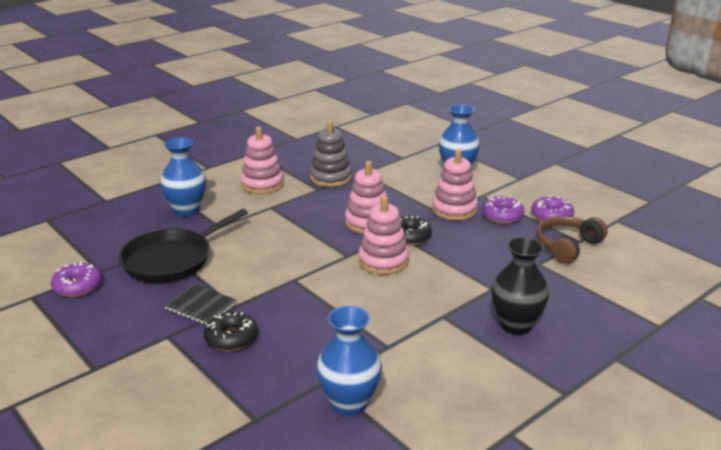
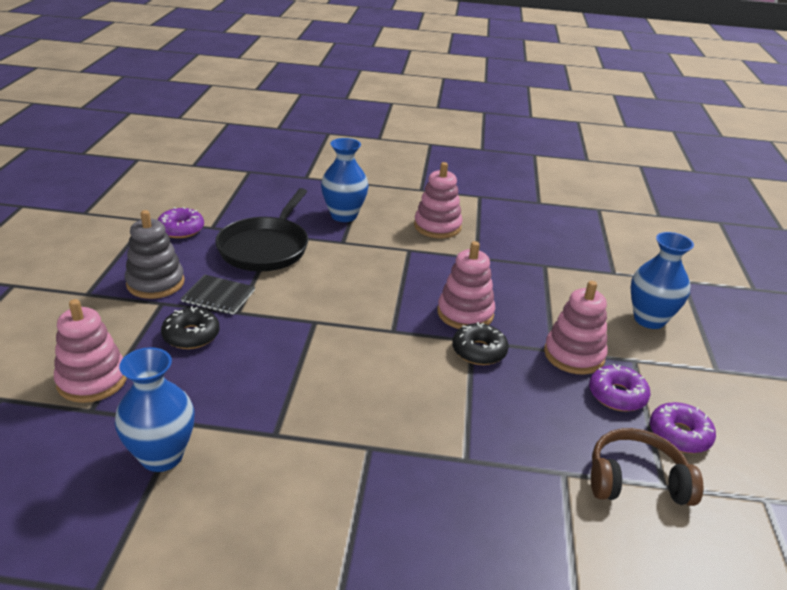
camera: 45 degrees right, 5 degrees up
(172, 260) = (265, 248): black pan -> black pan turned 75 degrees counterclockwise
(201, 306) = (218, 296): black notebook -> black notebook turned 60 degrees counterclockwise
(330, 178) = (506, 253): grey stacking toy -> grey stacking toy (155, 283)
(383, 261) = (413, 357): pink stacking toy -> pink stacking toy (92, 380)
(516, 325) = (419, 514): black vase -> none

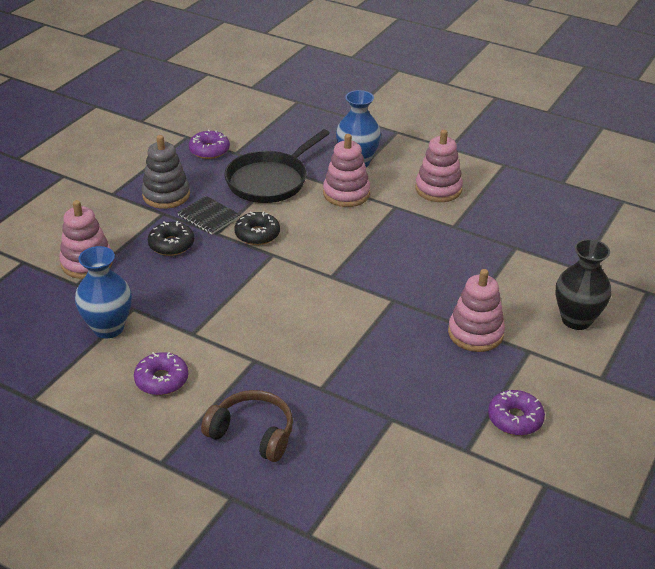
camera: 25 degrees right, 5 degrees up
(465, 313) = (404, 276): pink stacking toy -> pink stacking toy (346, 194)
(479, 351) = (393, 310): black donut -> black donut (257, 234)
(617, 395) = (486, 375): purple donut -> purple donut (161, 380)
(636, 480) = (446, 440): brown headphones -> brown headphones (252, 433)
(649, 319) = (576, 320): blue vase -> black vase

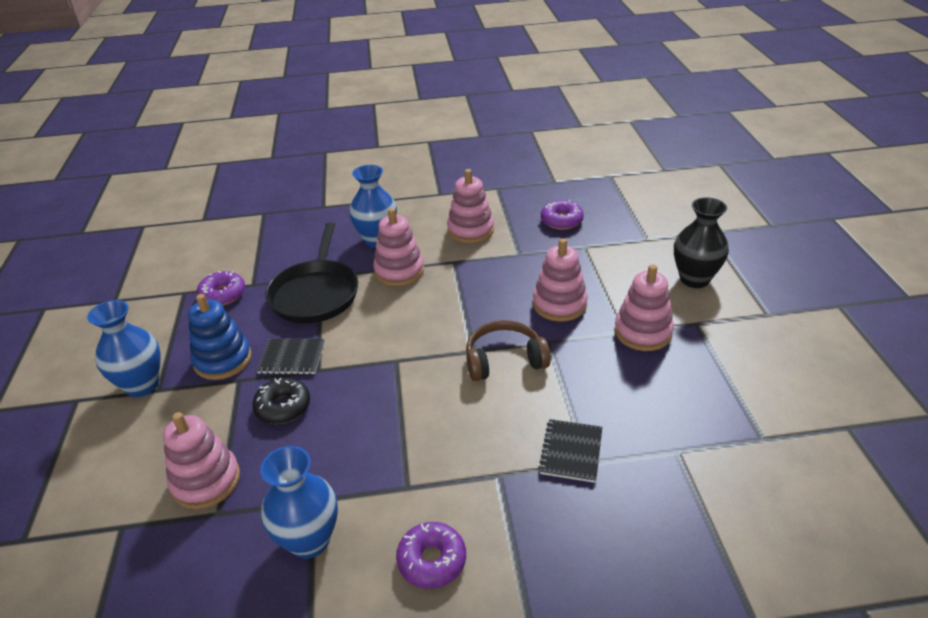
camera: 35 degrees left, 0 degrees up
(106, 186) = (142, 385): none -> blue vase
(166, 195) = (223, 360): grey stacking toy -> blue stacking toy
(252, 433) = (584, 554): brown headphones -> brown headphones (504, 360)
(257, 234) = (360, 349): black donut -> none
(318, 376) = (571, 452): none -> black notebook
(436, 279) = (559, 304): none -> pink stacking toy
(515, 419) = (759, 386): purple donut -> purple donut (561, 221)

